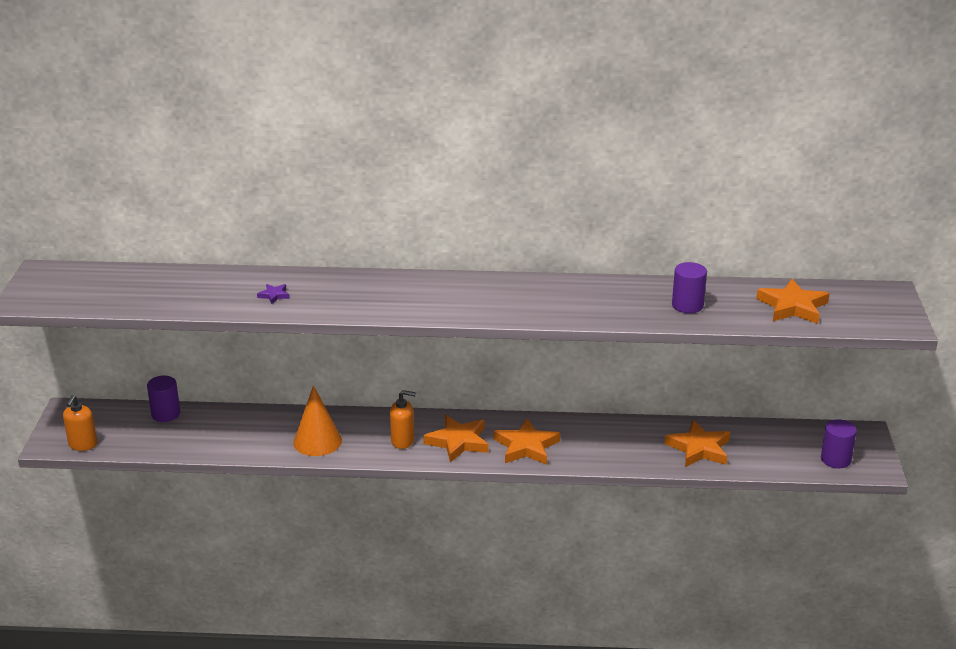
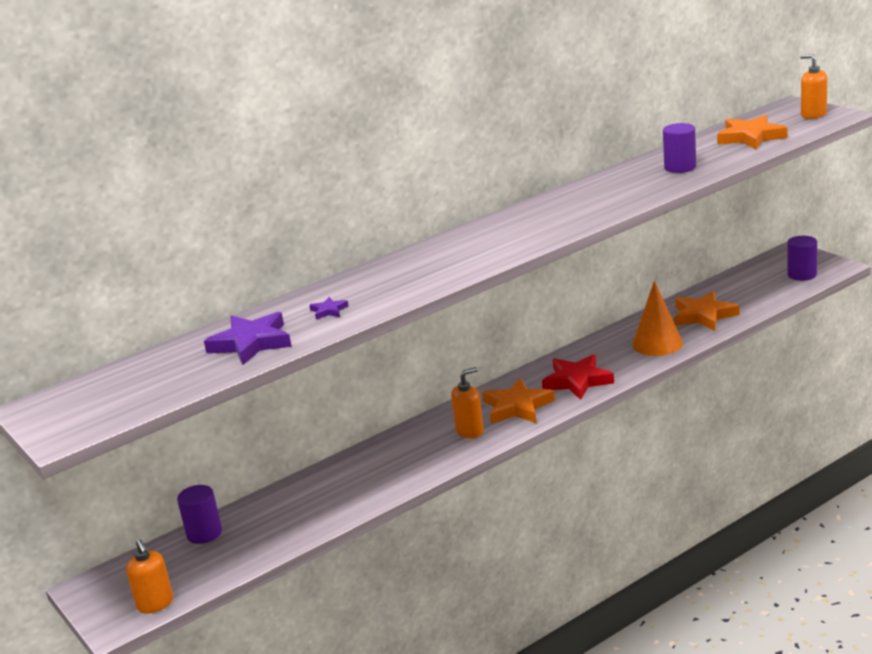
camera: 35 degrees left, 5 degrees down
(199, 294) = (251, 343): none -> purple star
(317, 441) = (394, 472): orange cone -> orange cone (657, 343)
(526, 446) = (577, 381): orange star -> red star
(885, 312) = (813, 115): none -> orange soap dispenser

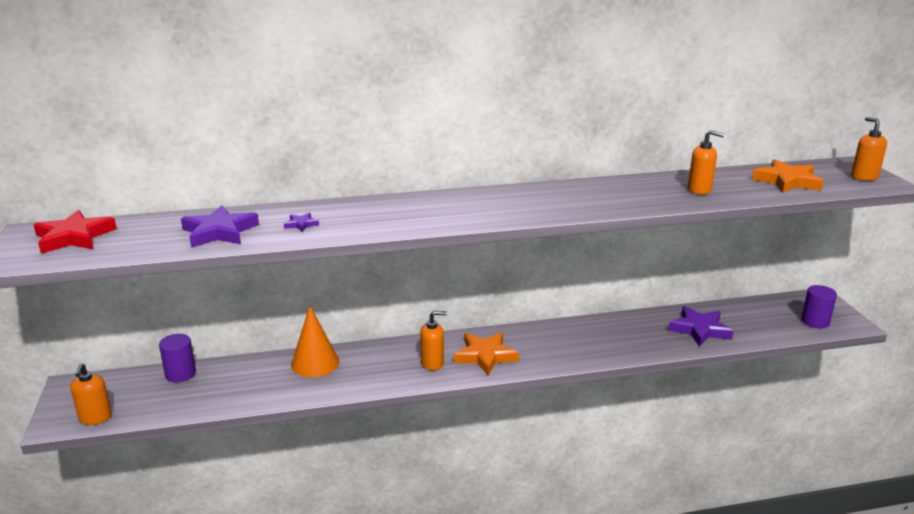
camera: 20 degrees right, 0 degrees up
(577, 381) = (550, 351): red star -> red star (74, 237)
(657, 343) = (641, 341): orange cone -> orange cone (315, 363)
(680, 167) = (699, 190): purple cylinder -> orange soap dispenser
(703, 315) = (700, 329): orange star -> purple star

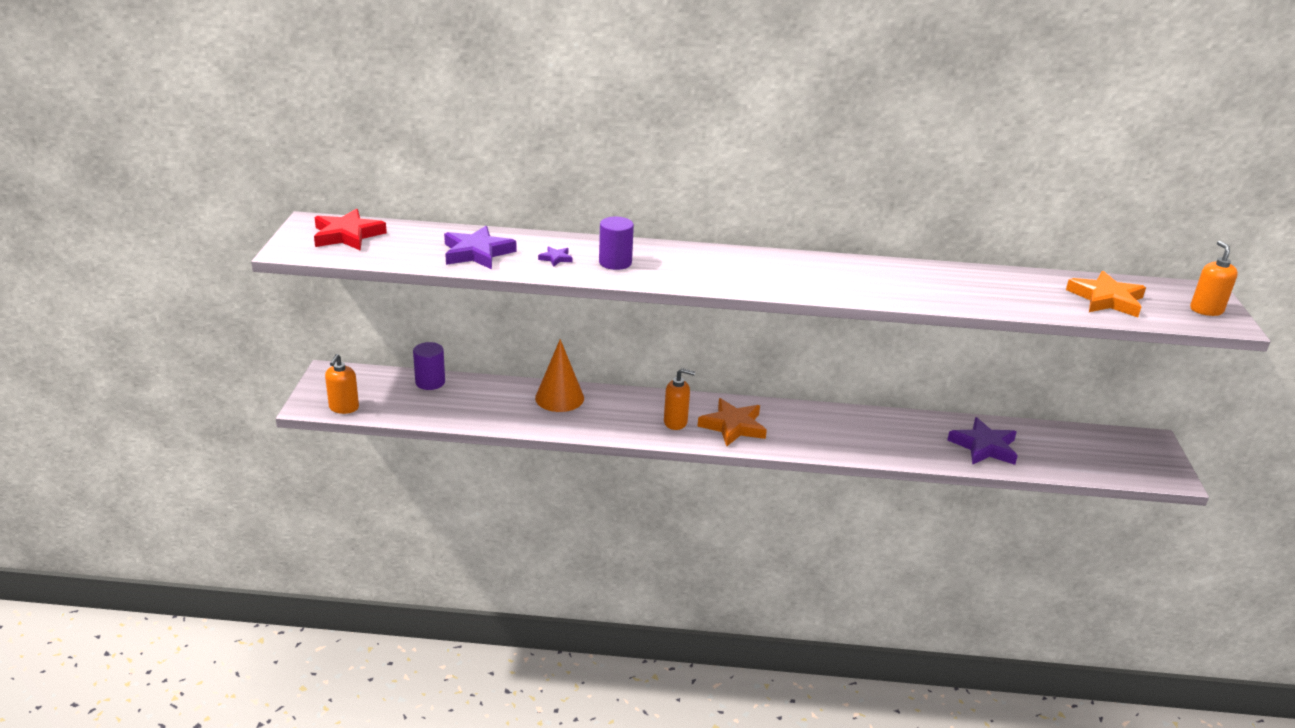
camera: 15 degrees right, 5 degrees up
(699, 190) = (994, 292): orange soap dispenser -> none
(815, 321) = (1128, 465): purple cylinder -> purple cylinder (615, 262)

